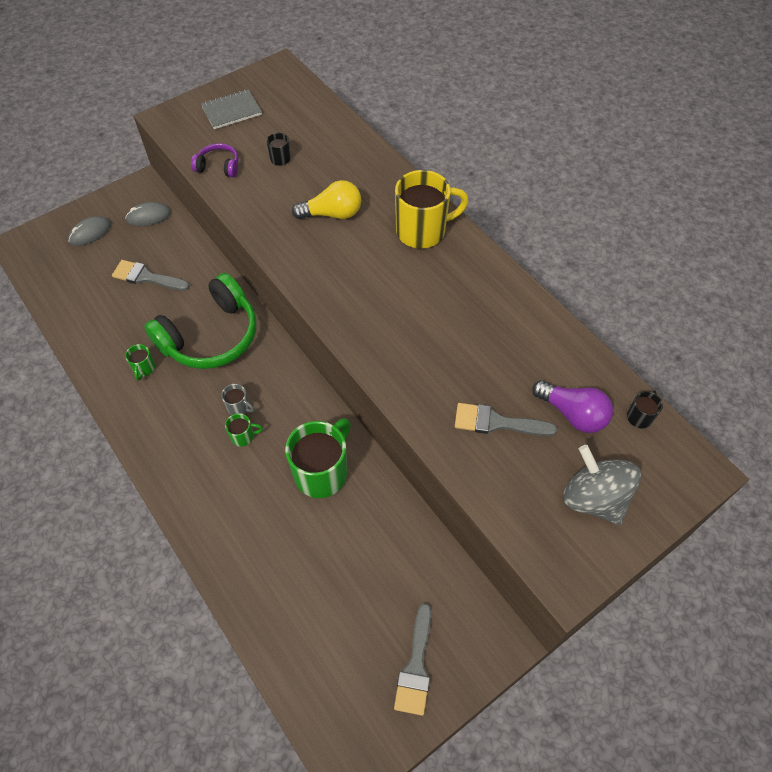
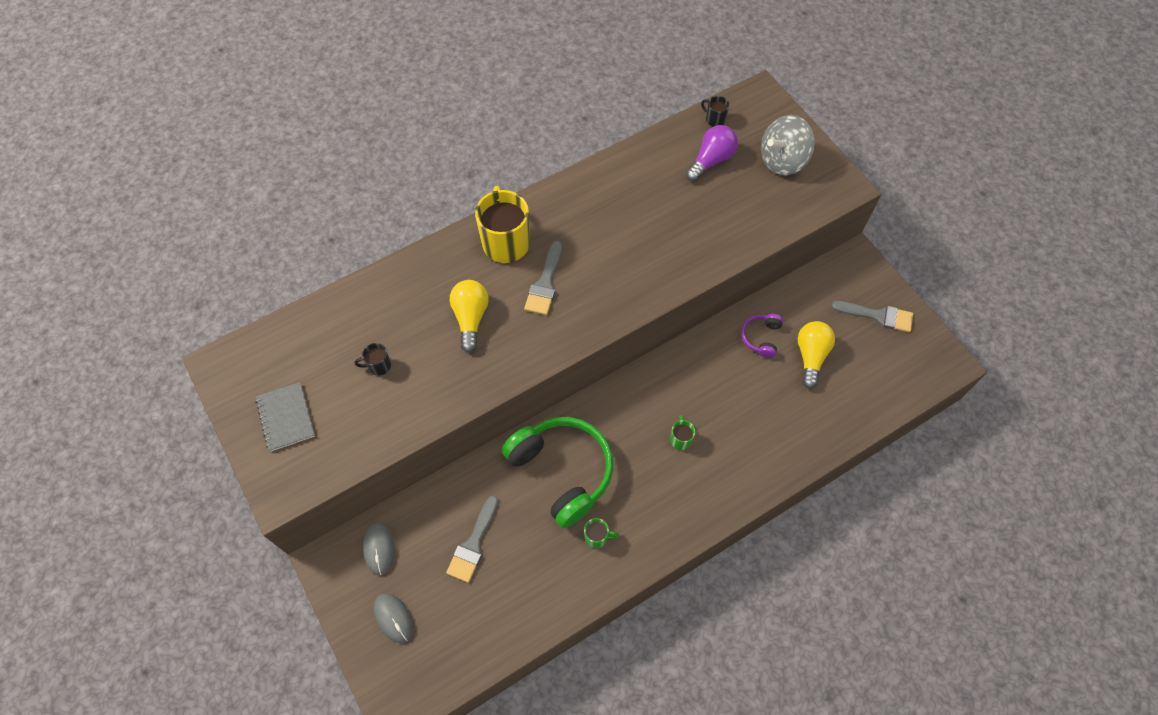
camera: 85 degrees left, 5 degrees up
(218, 167) = (379, 430): purple headphones -> purple headphones (761, 338)
(239, 407) = (649, 443): grey mug -> none
(322, 472) = (719, 373): green mug -> none
(350, 576) = (811, 356): none -> yellow light bulb
(496, 422) = (717, 211): grey brush -> grey brush (545, 283)

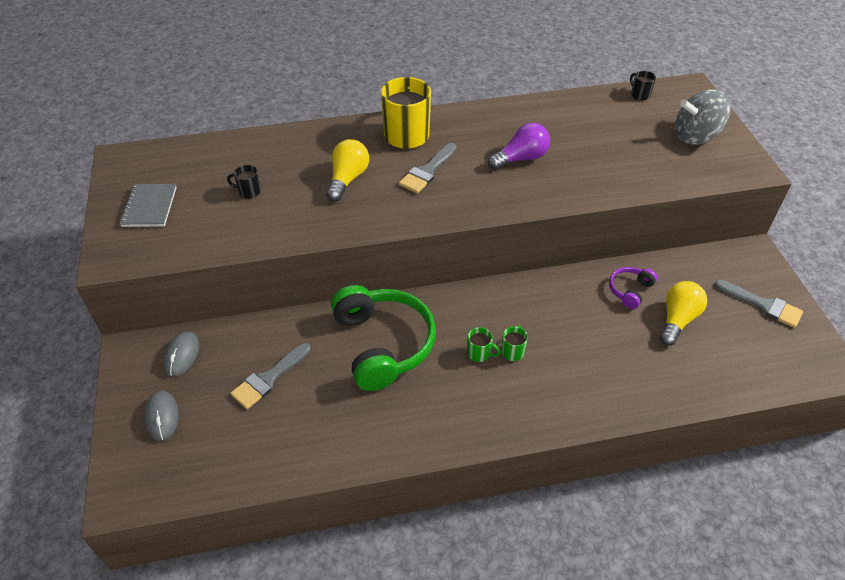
camera: 20 degrees right, 15 degrees down
(597, 537) = (391, 410): green mug -> green mug (479, 353)
(711, 160) = (624, 121): purple light bulb -> purple light bulb (521, 158)

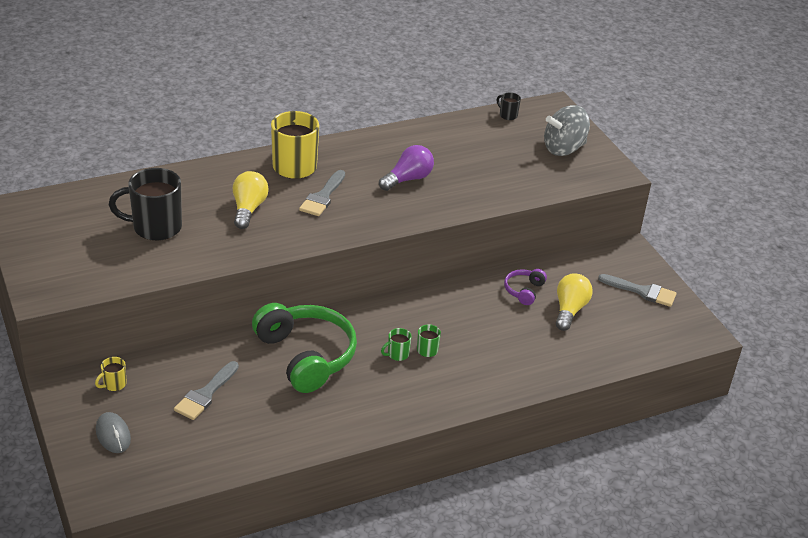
camera: 15 degrees left, 10 degrees down
(149, 207) = (61, 248): grey notebook -> none
(182, 355) = (114, 384): grey mouse -> yellow mug
(249, 192) = (155, 227): black mug -> black mug, size x2.24
(479, 353) = (397, 354): green mug -> green mug turned 135 degrees clockwise

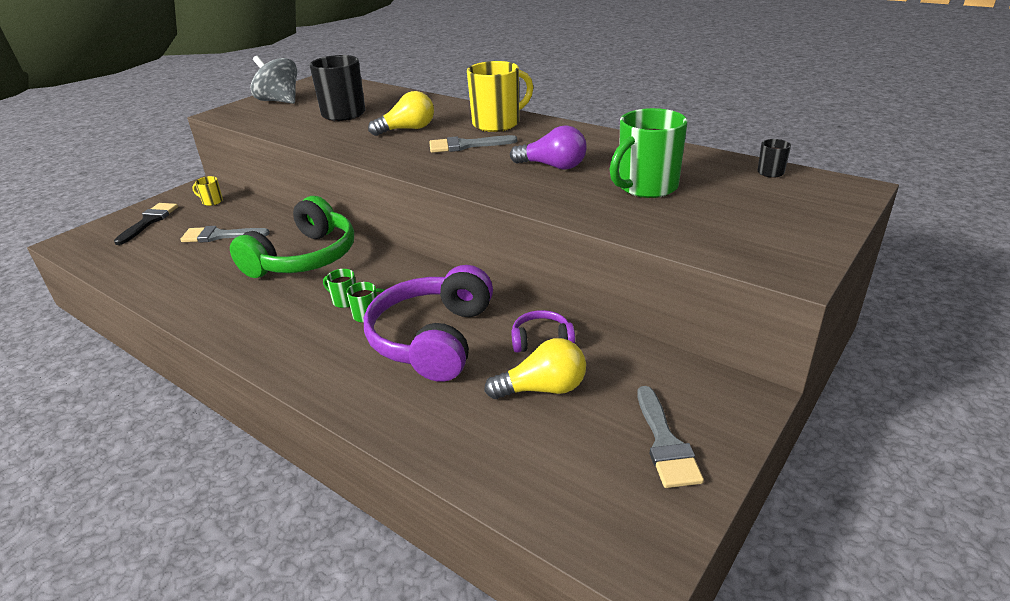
camera: 65 degrees right, 5 degrees down
(113, 435) = (149, 221): grey mouse -> black brush
(481, 163) = (646, 187): none -> green mug
(483, 331) = (433, 339): none -> purple headphones
(564, 149) = (772, 220): grey spinning top -> grey spinning top (279, 101)

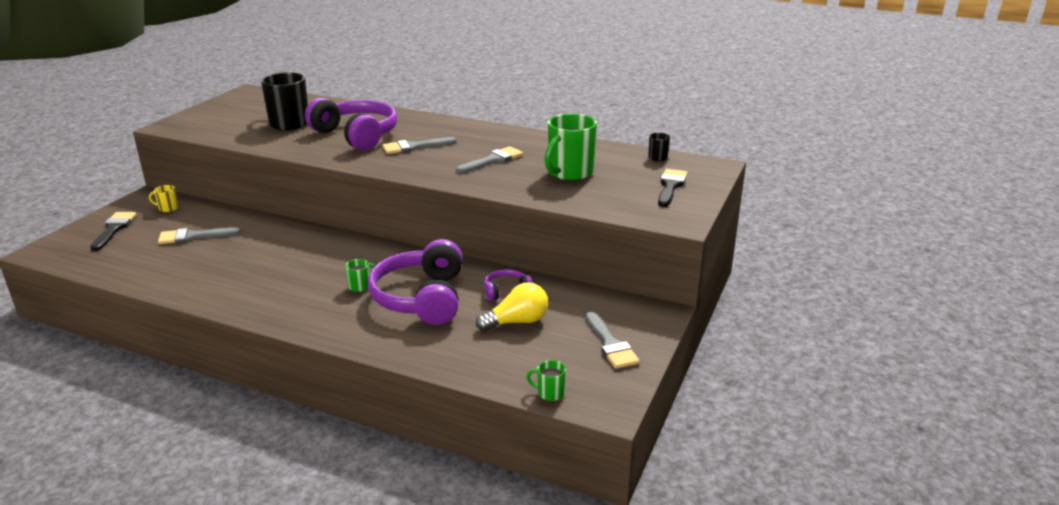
camera: 15 degrees left, 5 degrees down
(279, 101) = (219, 113): grey spinning top -> none
(304, 258) = (284, 248): green headphones -> none
(344, 301) = (336, 278): green mug -> green mug (549, 393)
(407, 129) = (356, 135): yellow light bulb -> purple headphones
(498, 124) = (434, 128): yellow mug -> none
(553, 166) = (492, 160): purple light bulb -> grey brush
(784, 214) = (670, 186): none -> black brush

